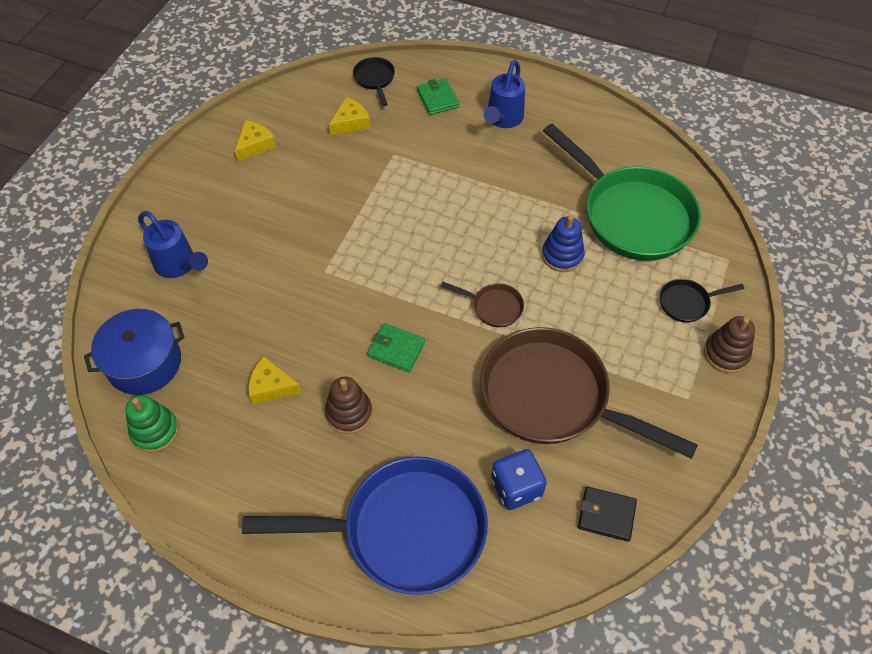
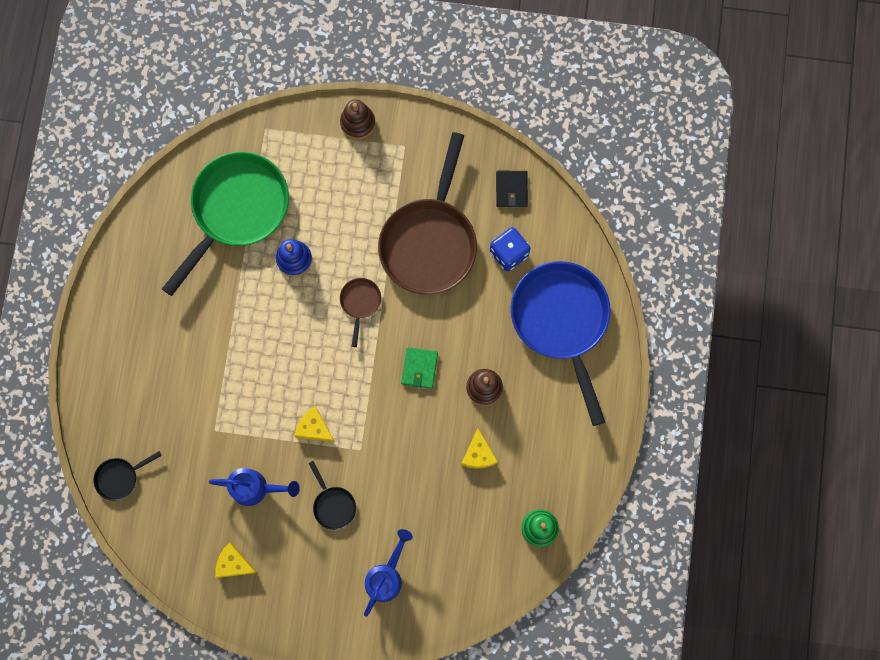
camera: 105 degrees left, 20 degrees up
(144, 363) = (485, 563): blue pot -> none
(351, 123) = (184, 482): yellow cheese -> yellow cheese (314, 428)
(437, 98) = (133, 409): green wallet -> none
(502, 119) = (147, 342): blue watering can -> blue watering can (256, 488)
(687, 303) = (317, 155): black pan -> black pan (333, 505)

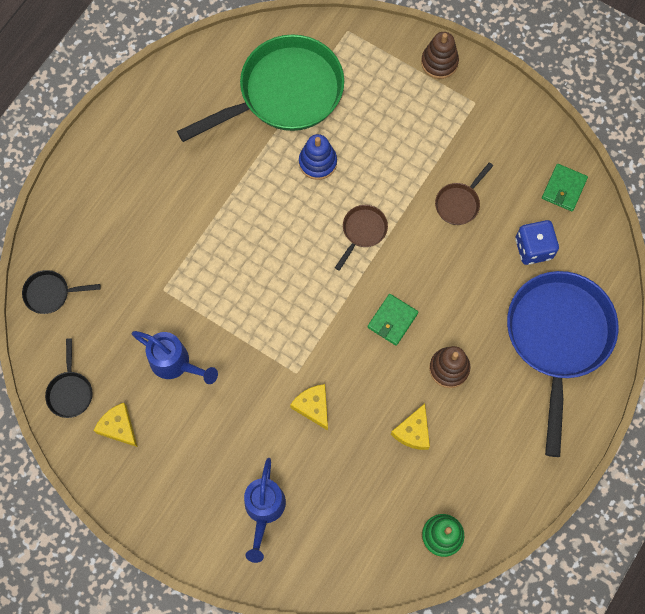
camera: 25 degrees right, 5 degrees down
(314, 428) = (260, 331): yellow cheese -> yellow cheese (313, 407)
(333, 505) = (243, 415): black pan -> black pan (70, 391)
(386, 576) = (263, 511): blue watering can -> blue watering can turned 135 degrees clockwise
(430, 241) = (459, 203): brown pan -> brown pan, size x0.42
(511, 189) = (564, 188): black wallet -> green wallet

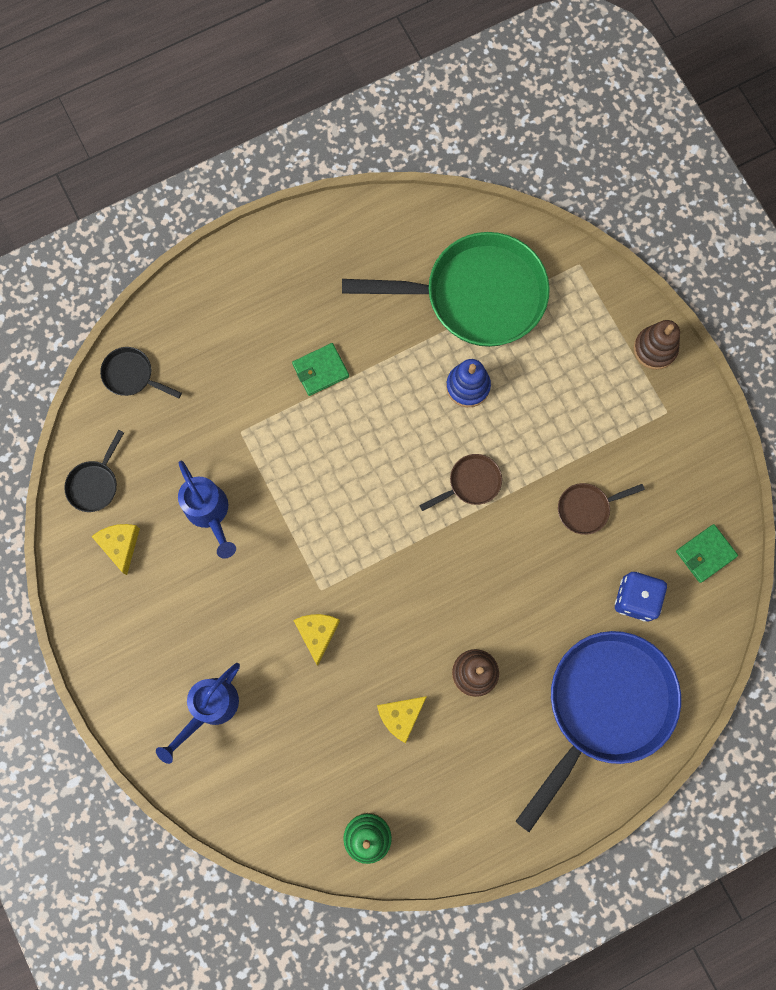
camera: 30 degrees right, 5 degrees up
(392, 320) = (447, 591): green wallet -> green wallet (320, 370)

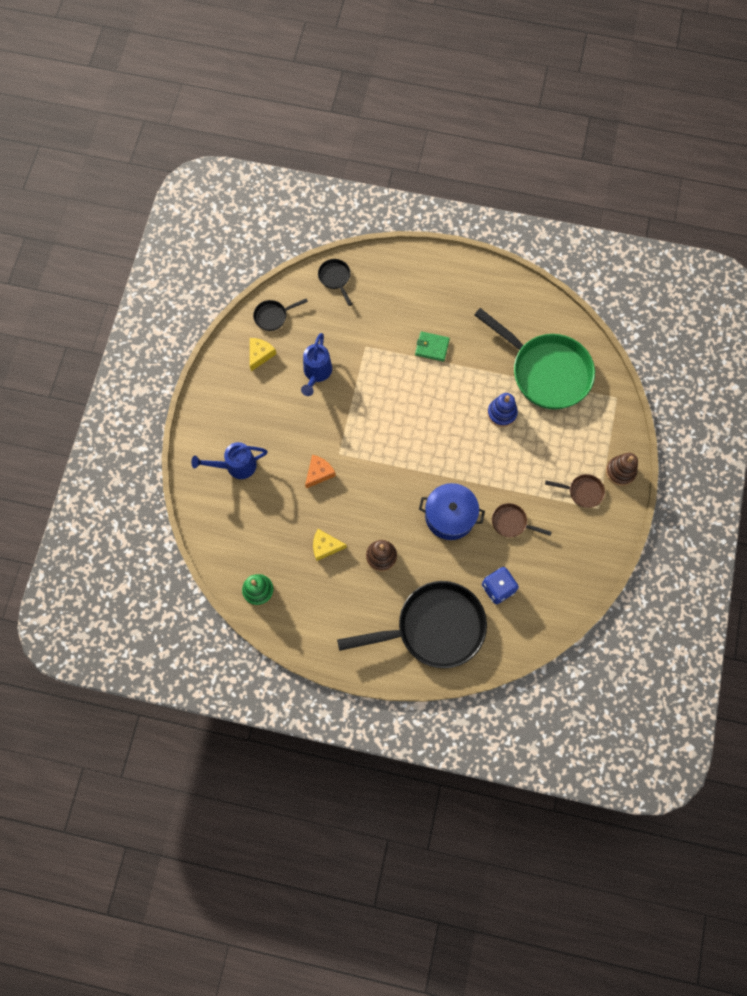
camera: 40 degrees right, 5 degrees down
(317, 633) = (319, 473): yellow cheese -> orange cheese
(471, 483) = (461, 462): brown pan -> brown pan (582, 492)
(512, 559) = (450, 516): none -> blue pot
(604, 707) = (433, 628): blue pan -> black pan
(705, 554) = (556, 596): green wallet -> none

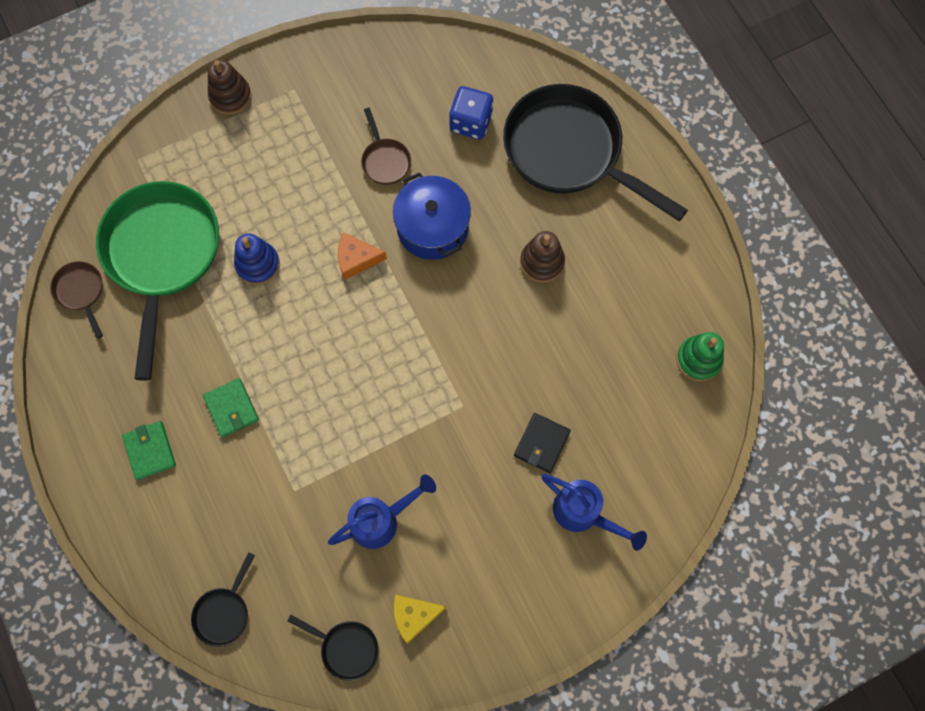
camera: 130 degrees left, 0 degrees up
(286, 475) = (541, 443): none -> black wallet
(319, 473) = (506, 408): orange cheese -> orange cheese (356, 259)
(325, 546) = (584, 329): yellow cheese -> none
(441, 298) = (150, 451): none -> green wallet
(582, 492) = (287, 117): brown pan -> brown pan (81, 292)

